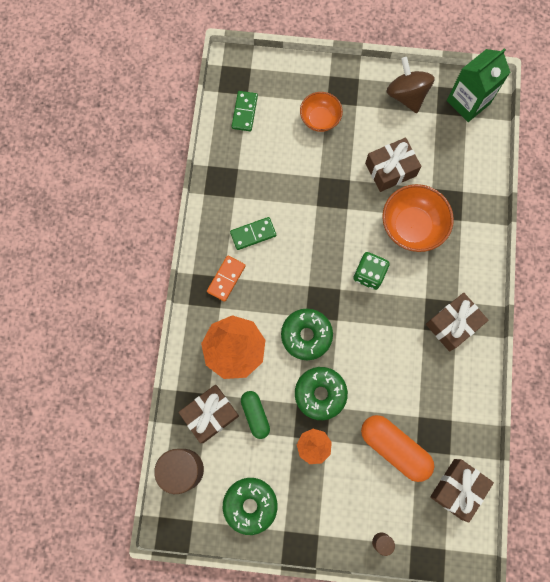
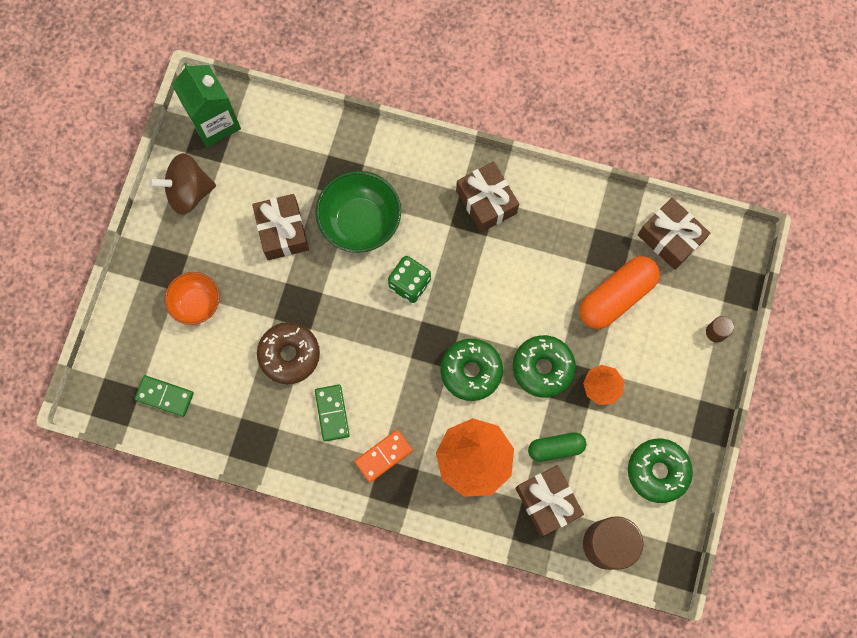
camera: 80 degrees left, 0 degrees up
(226, 279) = (383, 456): orange domino -> orange domino turned 75 degrees counterclockwise
(293, 194) = (289, 355): none -> brown donut
(412, 226) = (360, 222): orange bowl -> green bowl

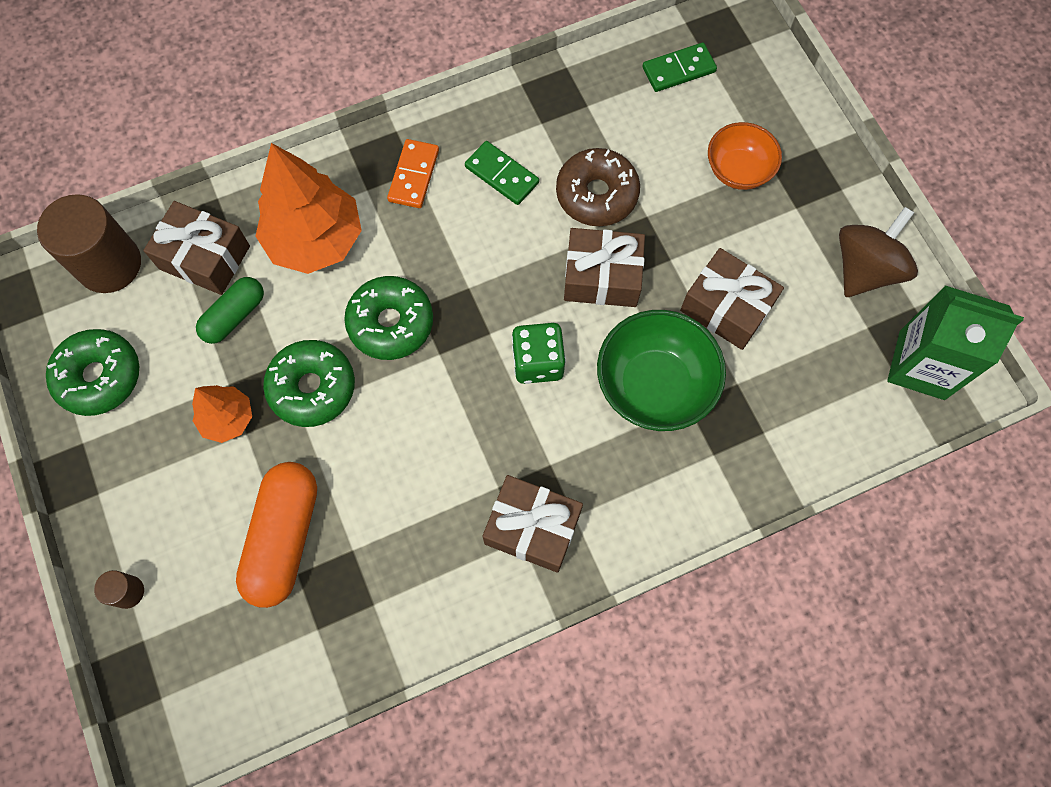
camera: 140 degrees right, 5 degrees down
(670, 238) = (267, 670): brown gift -> brown gift (602, 277)

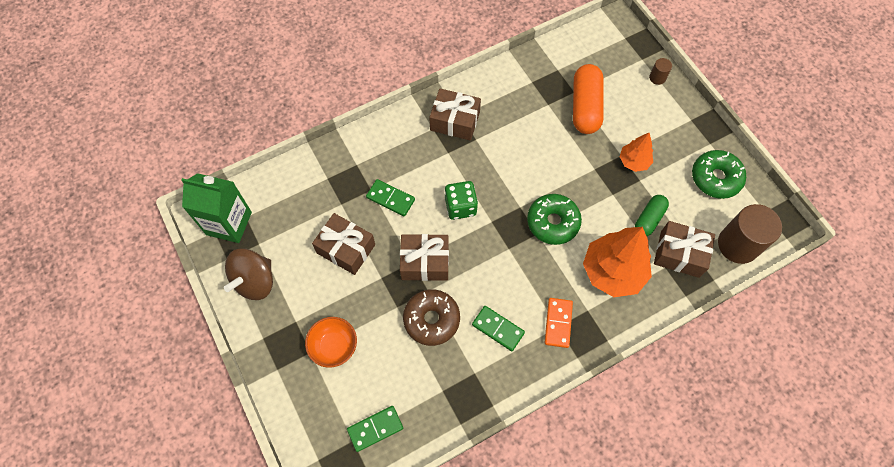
camera: 175 degrees right, 5 degrees down
(312, 387) = (590, 182): green donut -> none
(654, 385) = (390, 199): green bowl -> green domino

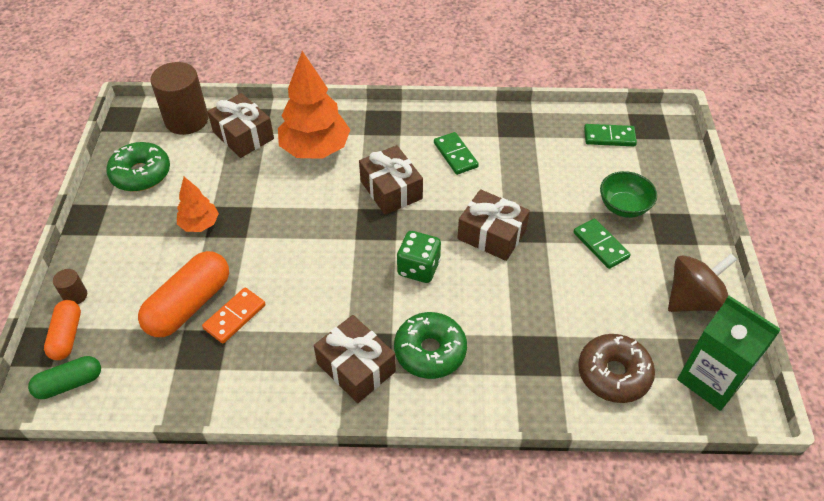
camera: 150 degrees left, 15 degrees down
(334, 346) = (623, 207): orange bowl -> green bowl
(346, 249) = (572, 285): brown gift -> brown gift (391, 190)
(390, 199) = (493, 313): green domino -> green domino (600, 245)
(431, 319) = (514, 187): brown donut -> brown donut (613, 374)
(553, 222) = (334, 210): green donut -> green donut (430, 351)
(558, 323) = (398, 137): orange domino -> orange domino (235, 317)
(635, 55) = (67, 336): none -> orange capsule
(649, 219) = (240, 171): green capsule -> green capsule (69, 383)

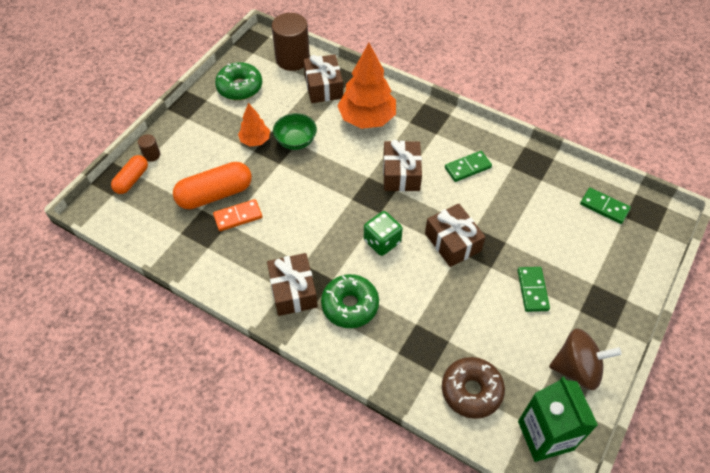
camera: 30 degrees right, 5 degrees up
(69, 383) = (116, 212): green capsule -> none
(455, 155) = (468, 168): green domino -> green domino turned 60 degrees clockwise
(623, 207) = (574, 269): green bowl -> green bowl (296, 141)

